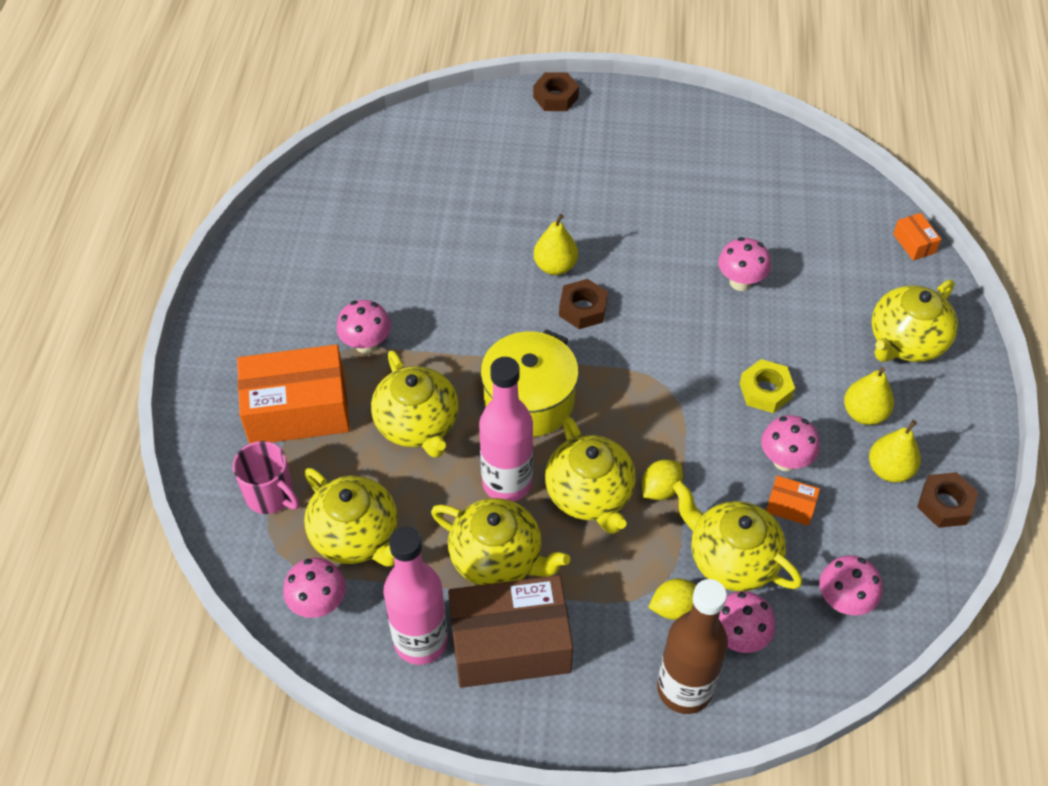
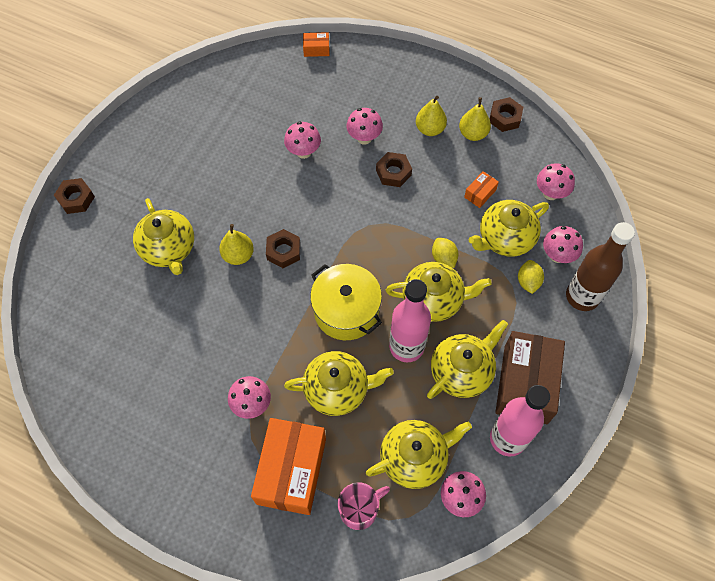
camera: 70 degrees left, 10 degrees up
(765, 391) = (393, 172): yellow nut -> brown nut
(785, 461) = (447, 183): pink mushroom -> pink mushroom (364, 138)
(906, 342) = (387, 86): yellow teapot -> yellow teapot (169, 249)

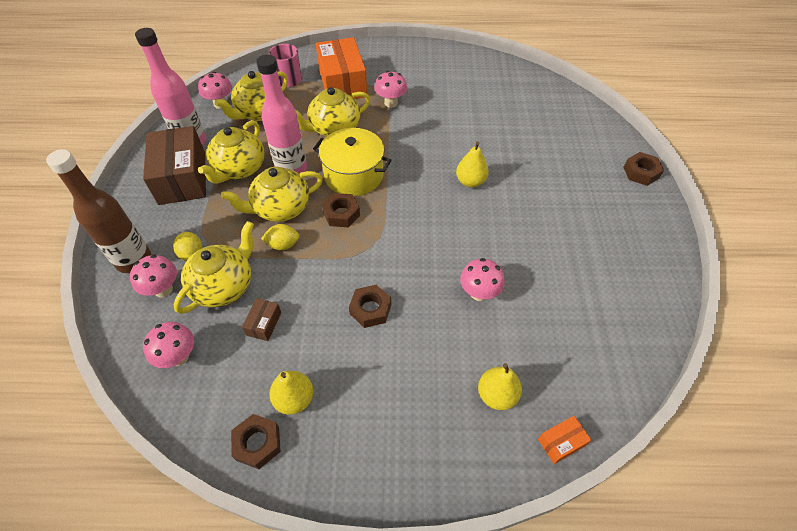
camera: 155 degrees right, 10 degrees down
(169, 249) = (530, 166): yellow teapot -> none
(283, 251) = (434, 198): brown nut -> brown nut (341, 214)
(364, 138) = (424, 337): pink mushroom -> none
(430, 129) = (351, 382): yellow pear -> yellow pear (497, 395)
(443, 258) = (283, 245): yellow lemon -> yellow lemon turned 45 degrees counterclockwise
(480, 193) = (264, 324): orange box -> brown box

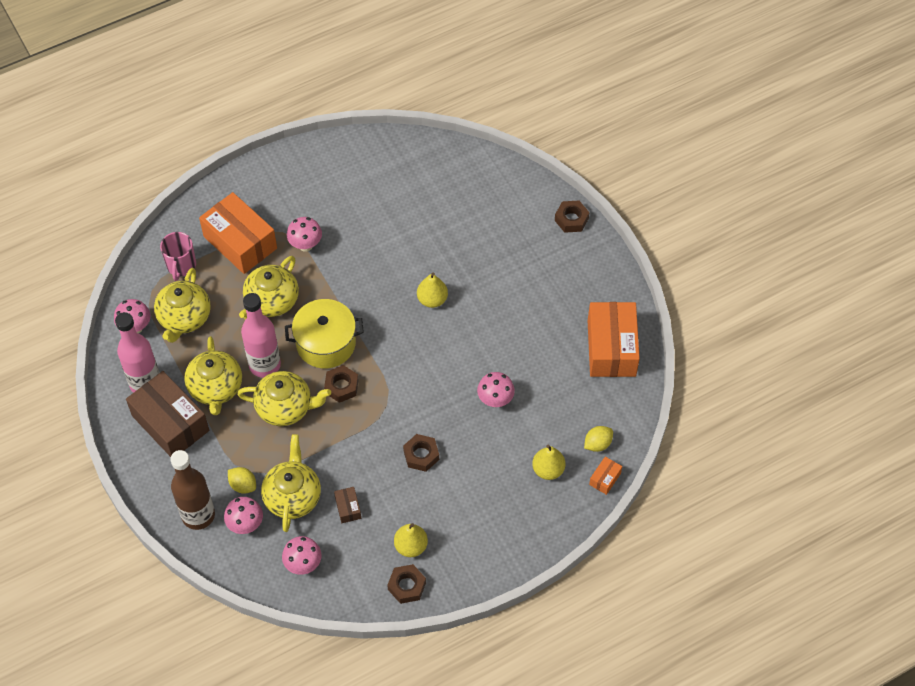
camera: 30 degrees left, 5 degrees up
(281, 208) = (285, 407): yellow teapot -> yellow teapot turned 120 degrees counterclockwise
(283, 245) = (313, 439): yellow lemon -> yellow lemon (597, 444)
(633, 301) = (611, 348): none -> orange box

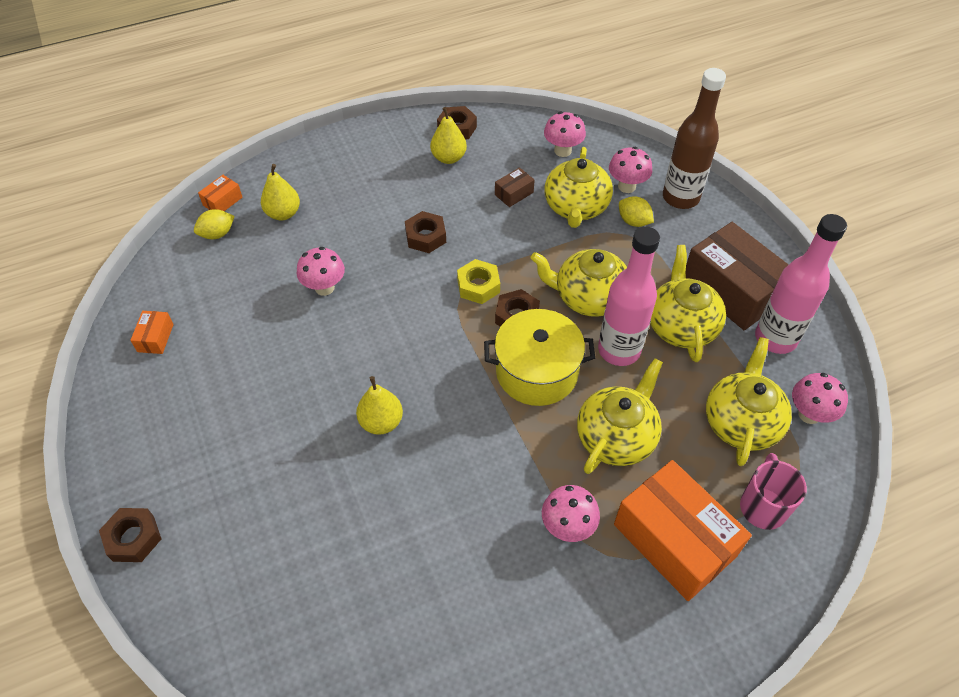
camera: 175 degrees left, 5 degrees down
(348, 508) = (514, 193): brown box -> brown box turned 60 degrees clockwise
(373, 411) = (478, 286): none -> yellow nut
(611, 348) = (155, 338): orange box -> orange box, size x0.42

